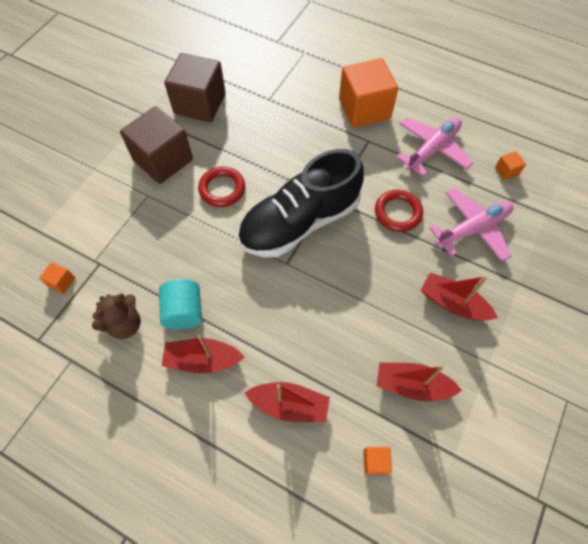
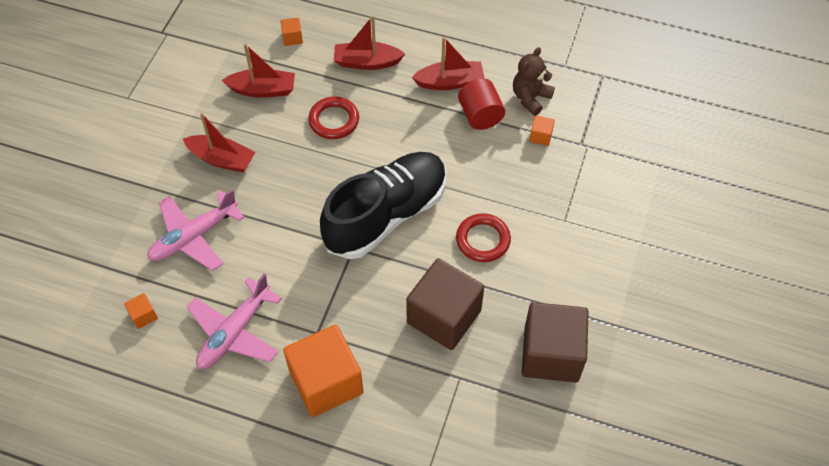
camera: 170 degrees right, 5 degrees down
(61, 282) = (608, 123): orange cube -> orange cube (540, 136)
(163, 160) = (565, 265): brown cube -> brown cube (444, 316)
(184, 311) = (480, 115): turquoise cylinder -> red cylinder
(398, 213) = (277, 242): red ring -> red ring (334, 120)

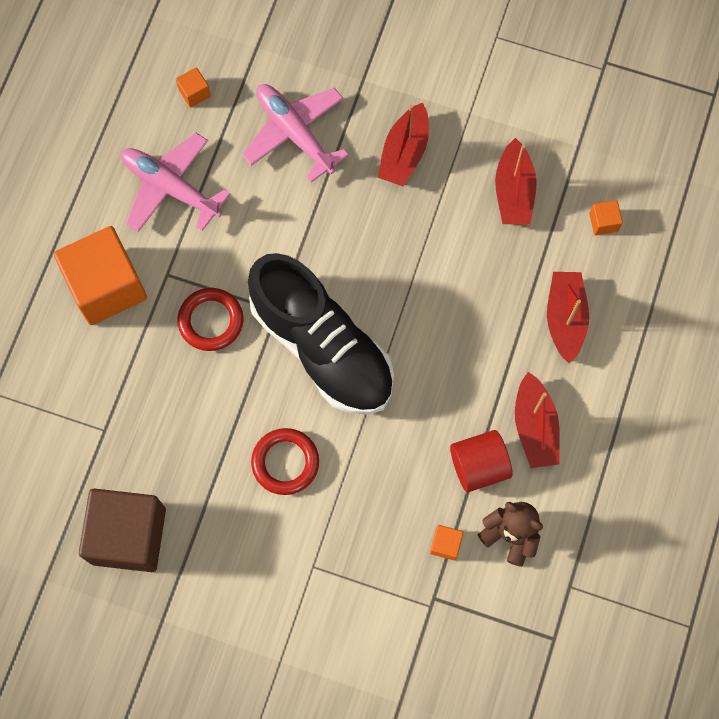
camera: 90 degrees right, 15 degrees up
(334, 120) = (466, 280): red ring -> red ring (211, 321)
(444, 316) = (182, 414): brown cube -> none

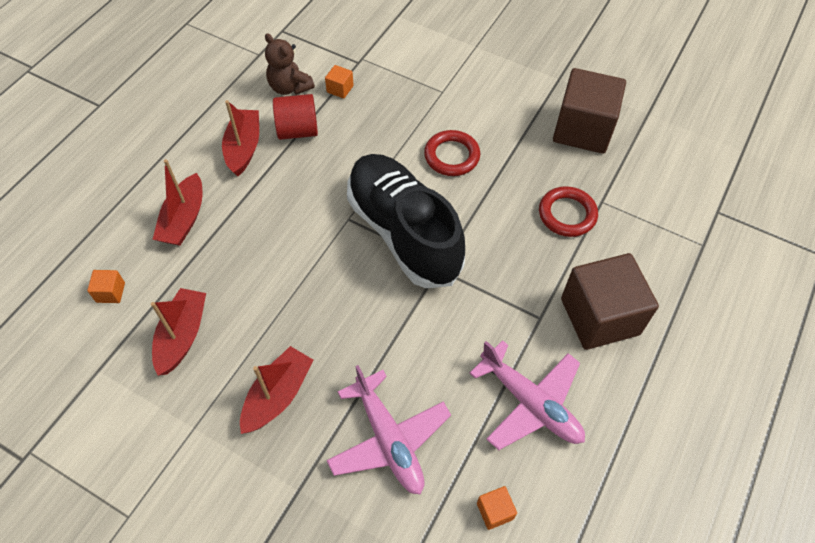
camera: 170 degrees left, 15 degrees down
(106, 286) = (599, 316): orange cube -> brown cube
(211, 321) = (501, 270): red ring -> red ring (567, 214)

